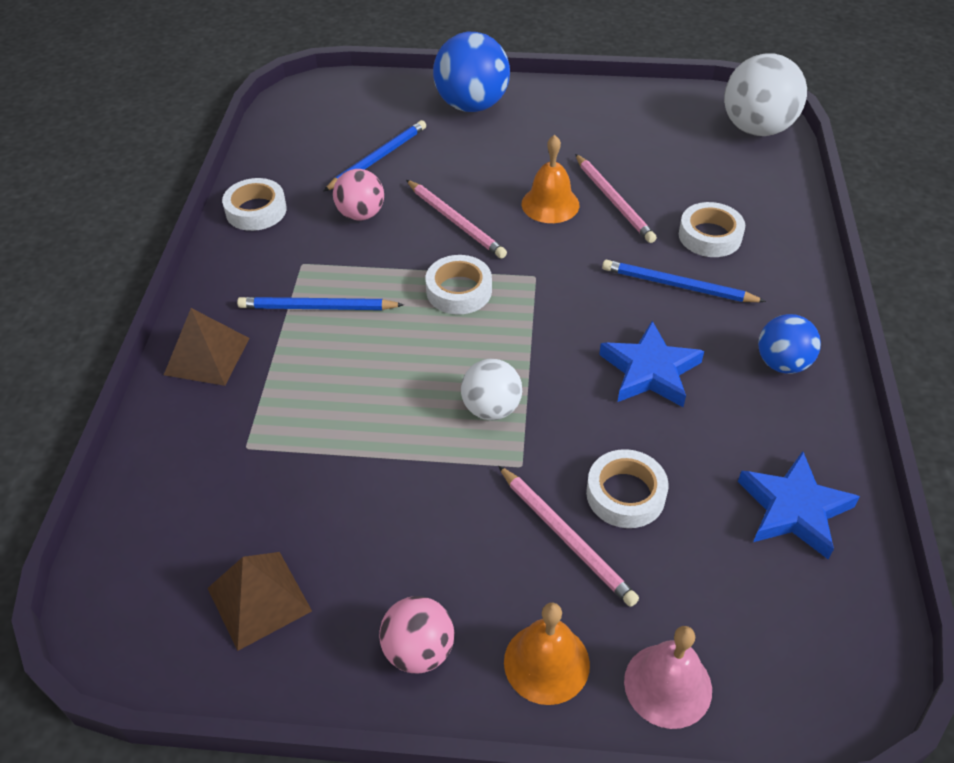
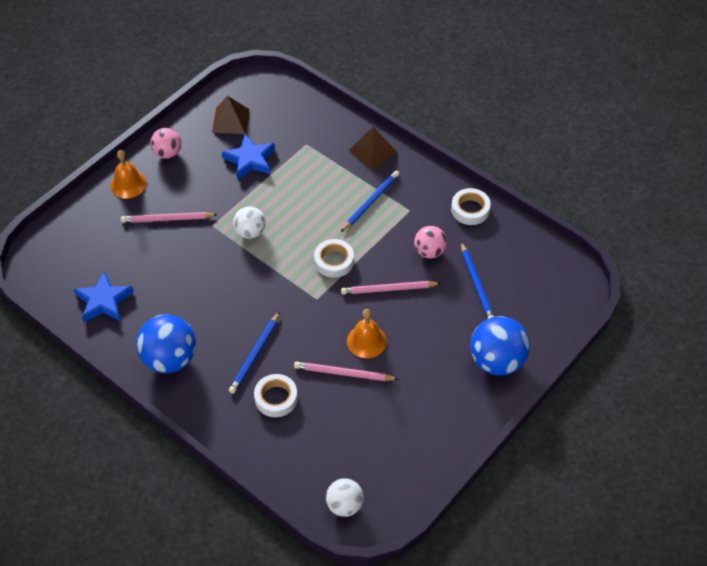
camera: 125 degrees right, 5 degrees up
(625, 494) = (166, 250): white tape -> none
(650, 371) = (215, 303): blue star -> blue star (250, 160)
(668, 685) = (87, 211): pink bell -> none
(677, 286) = (255, 355): blue pencil -> blue pencil turned 150 degrees clockwise
(756, 129) = (344, 505): white ball -> white ball, size x0.59
(782, 363) = (170, 359): blue ball -> blue ball, size x1.68

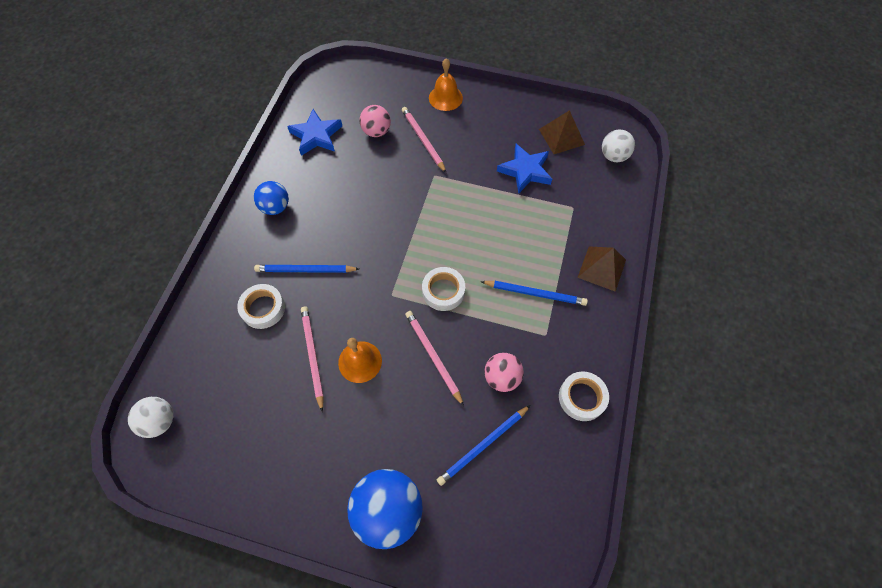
camera: 65 degrees right, 10 degrees up
(168, 153) = (495, 109): pink ball -> pink ball (376, 132)
(170, 359) = (275, 207): blue ball -> blue ball, size x0.59
(250, 232) = (442, 207): white ball -> white ball (613, 156)

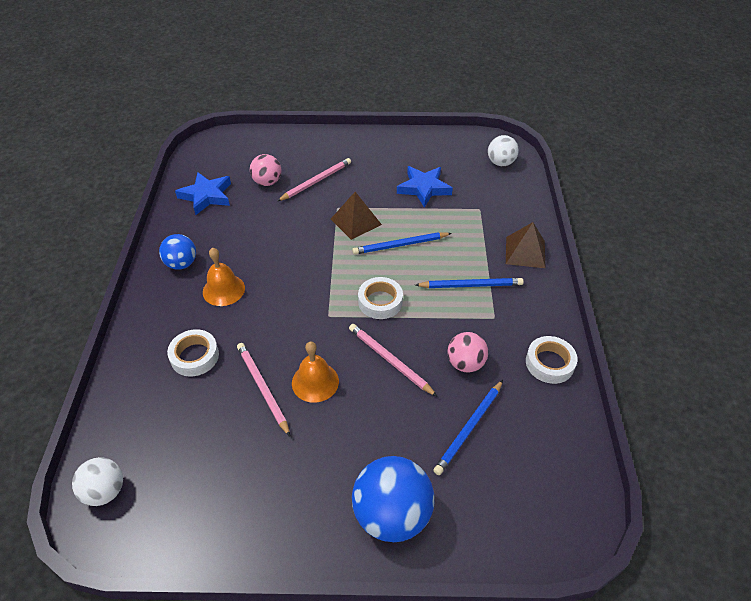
camera: 15 degrees left, 15 degrees down
(305, 270) = (230, 312): blue pencil -> blue pencil (400, 245)
(423, 140) = (316, 181): pink pencil -> pink pencil turned 90 degrees clockwise
(445, 98) = (326, 144): orange bell -> orange bell (223, 290)
(561, 136) = (447, 156): brown pyramid -> brown pyramid (356, 221)

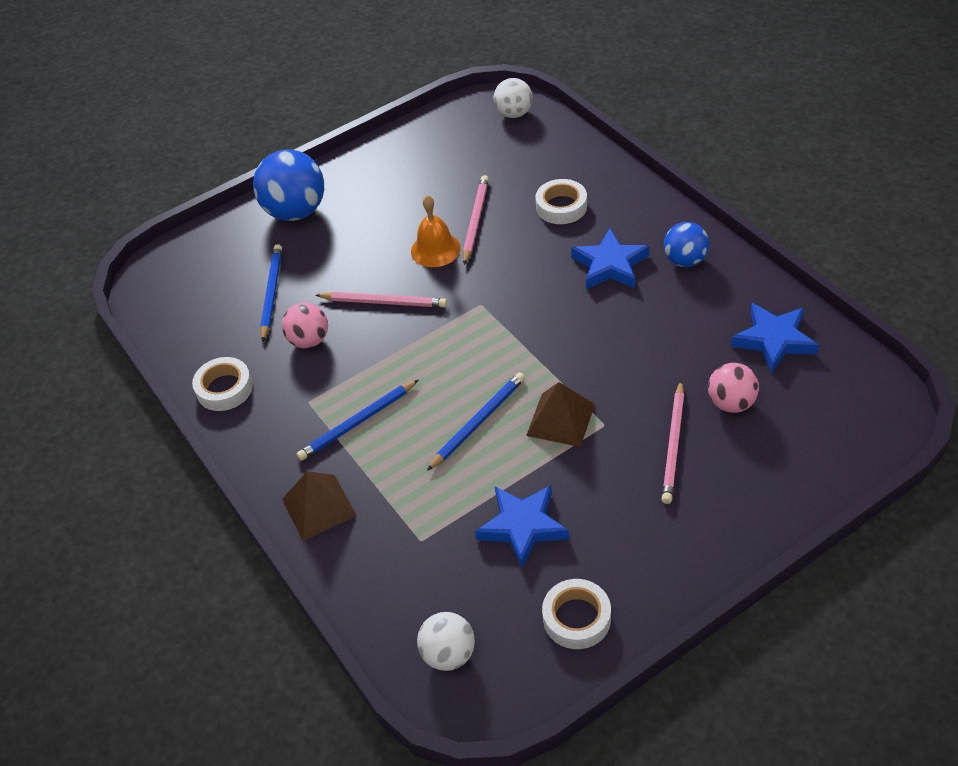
camera: 150 degrees right, 0 degrees up
(223, 290) = (610, 265): orange bell -> blue star
(262, 388) = (475, 221): pink pencil -> pink pencil turned 105 degrees counterclockwise
(380, 301) = (441, 347): white tape -> white tape (577, 618)

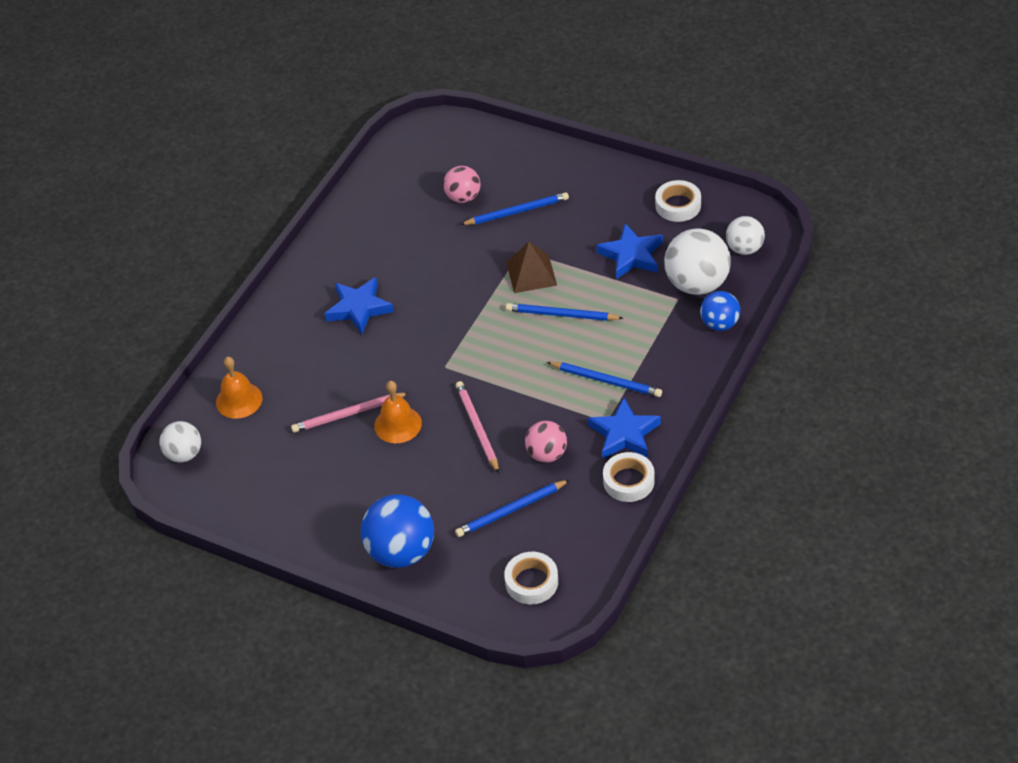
camera: 120 degrees left, 0 degrees up
(318, 507) = (691, 364): brown pyramid -> none
(428, 571) = (697, 284): none -> white ball
(551, 157) = (239, 400): none -> orange bell
(561, 207) = (303, 365): white tape -> white tape (531, 582)
(674, 444) = (517, 211): pink pencil -> blue pencil
(685, 260) = (331, 268): blue ball -> blue ball (720, 324)
(774, 340) = (391, 196): blue star -> blue star (624, 434)

